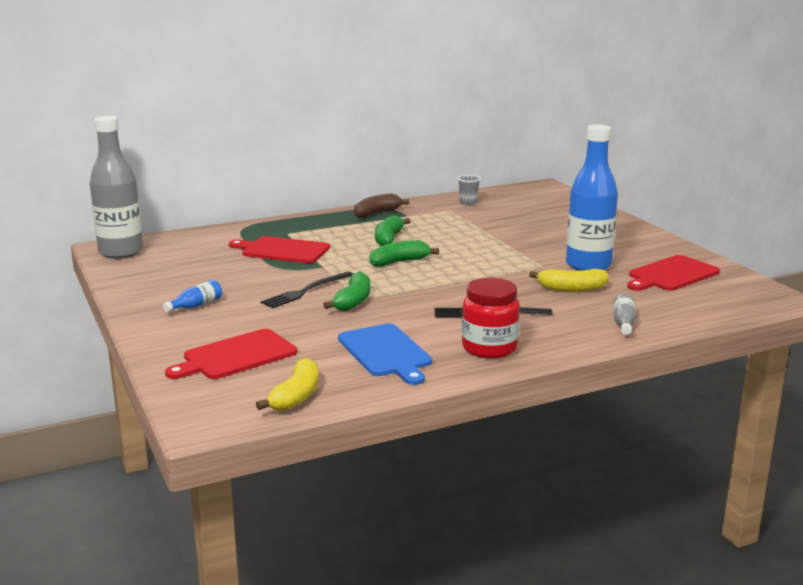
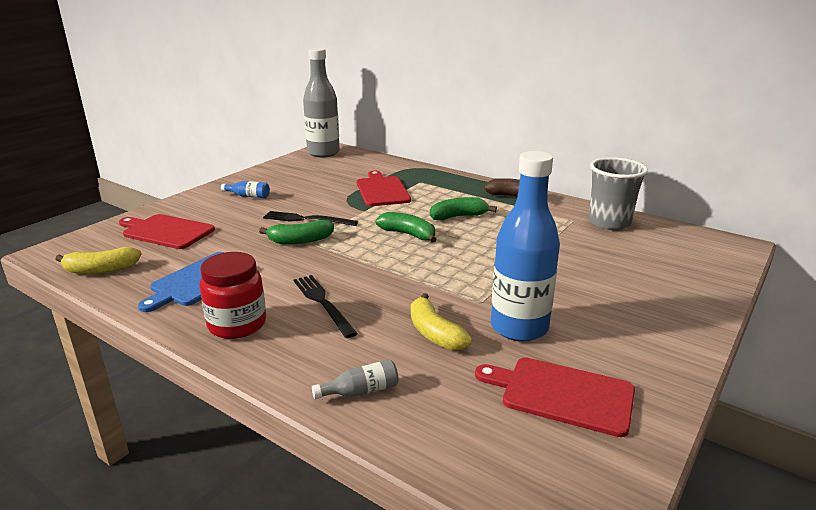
camera: 60 degrees right, 5 degrees up
(468, 202) = (609, 222): grey cup -> grey cup, size x2.05

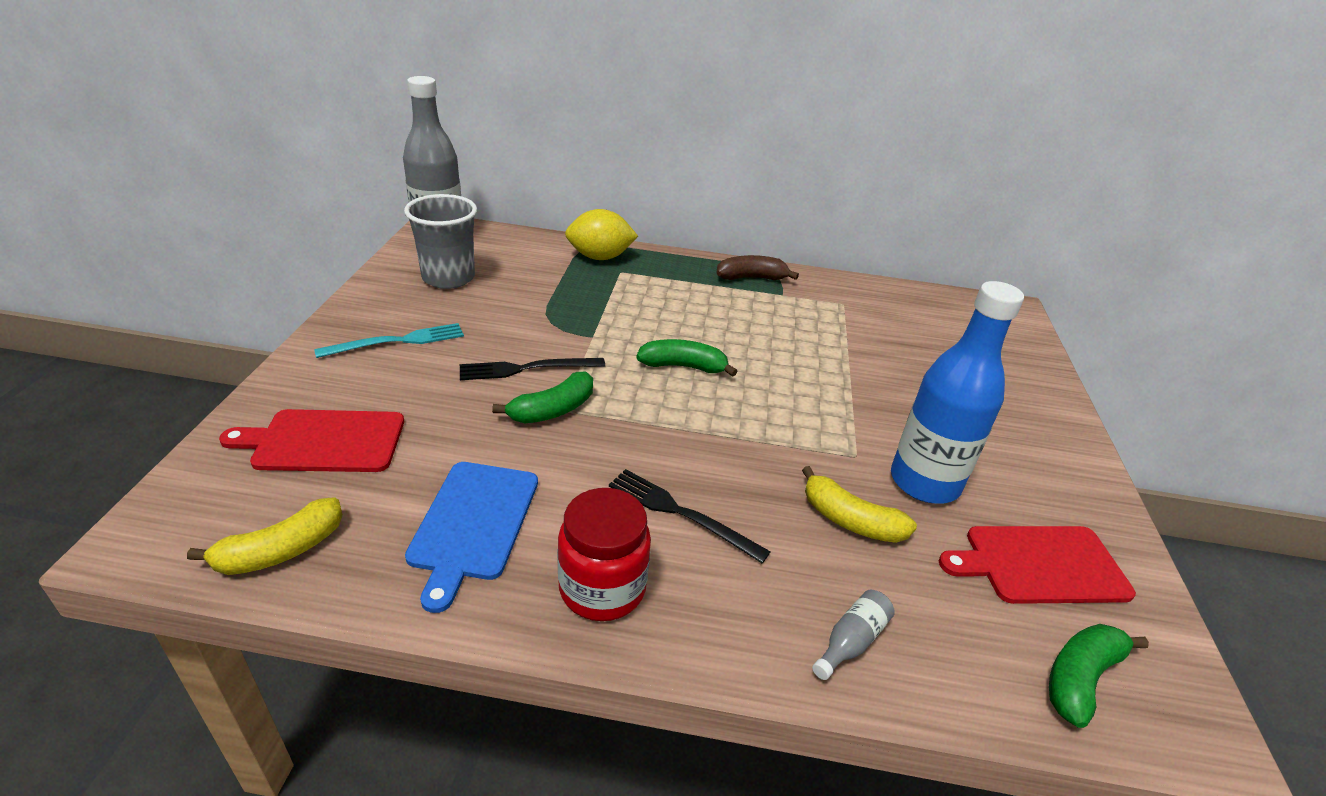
camera: 30 degrees left, 10 degrees up
(248, 196) = (397, 341): blue bottle -> turquoise fork
(382, 190) = (584, 295): red cutting board -> none
(414, 173) = (600, 257): none -> yellow lemon
(458, 216) = (717, 323): green banana -> green banana (1080, 678)
(609, 222) = (880, 300): grey cup -> grey cup (448, 278)

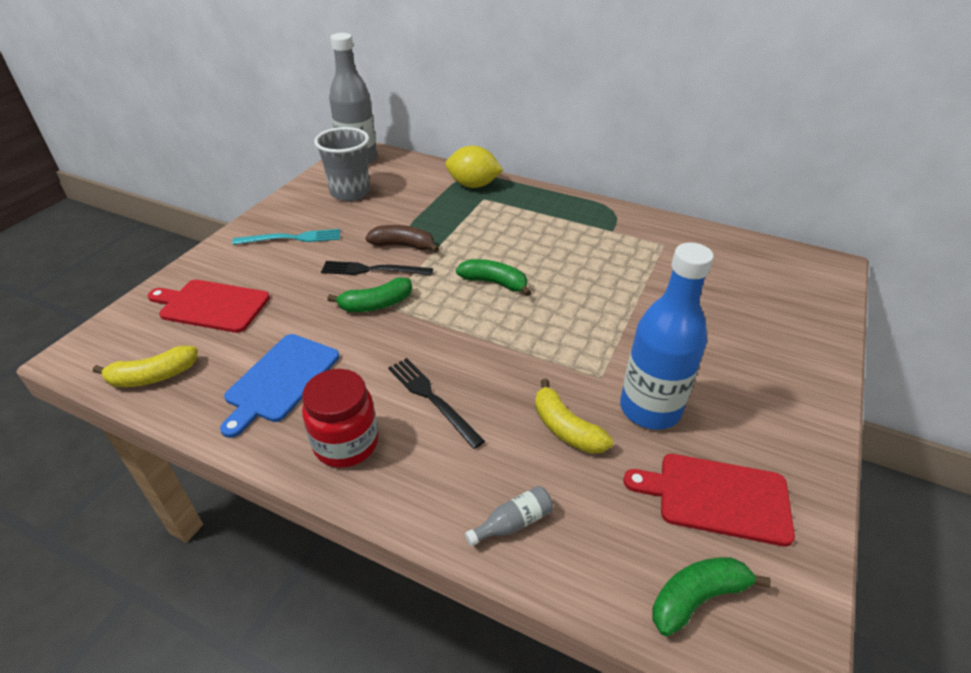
camera: 20 degrees right, 5 degrees up
(751, 278) = (592, 213): brown banana -> brown banana (403, 245)

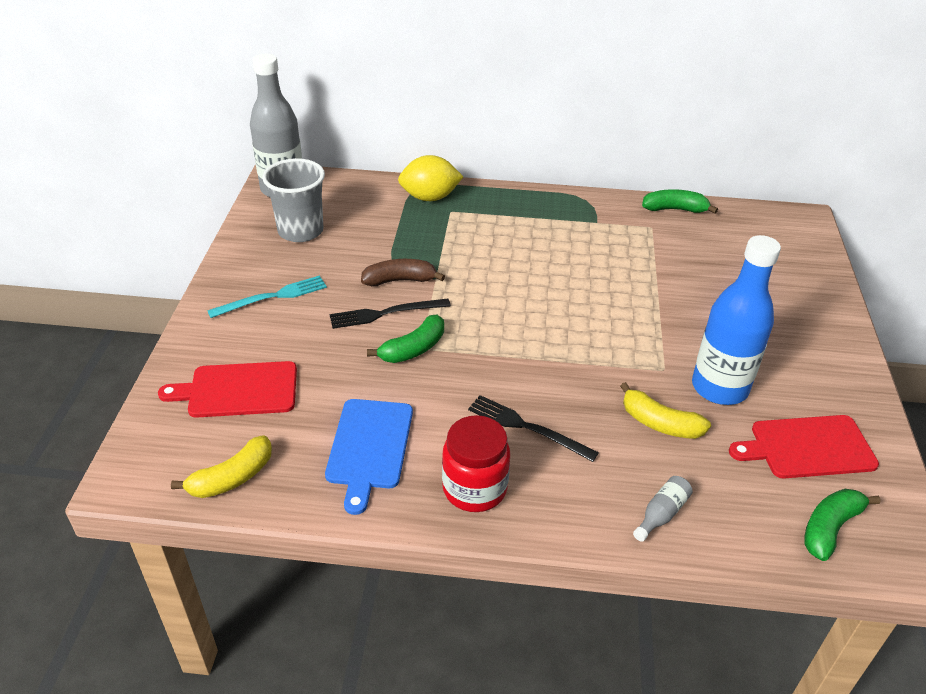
camera: 20 degrees left, 0 degrees up
(494, 283) = (516, 300): green banana -> green banana (675, 209)

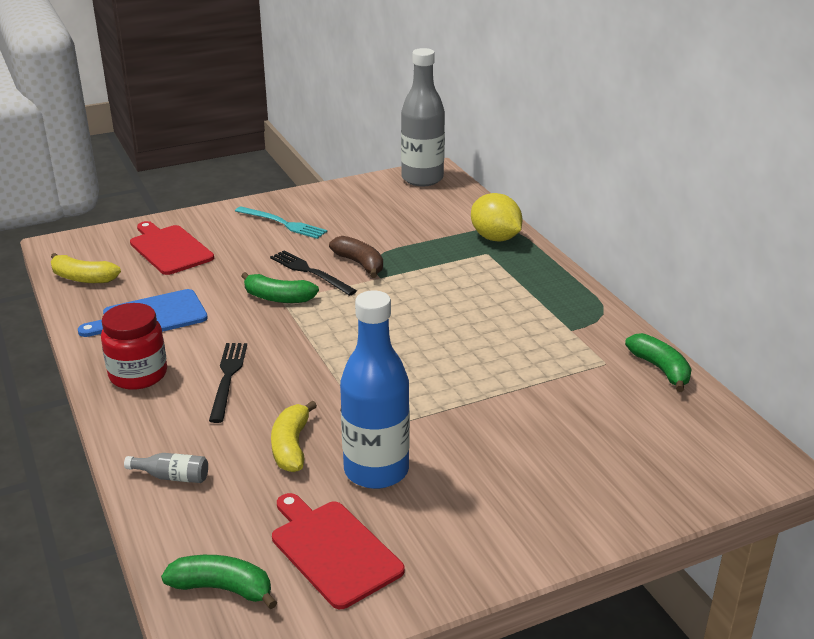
camera: 60 degrees right, 10 degrees down
(300, 231) = (376, 204): grey cup -> none

